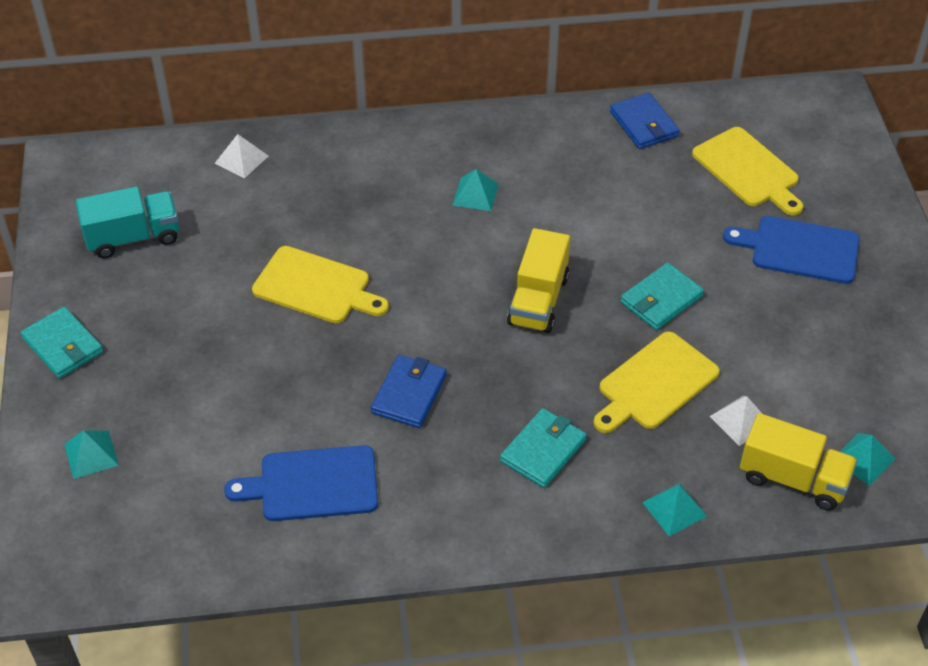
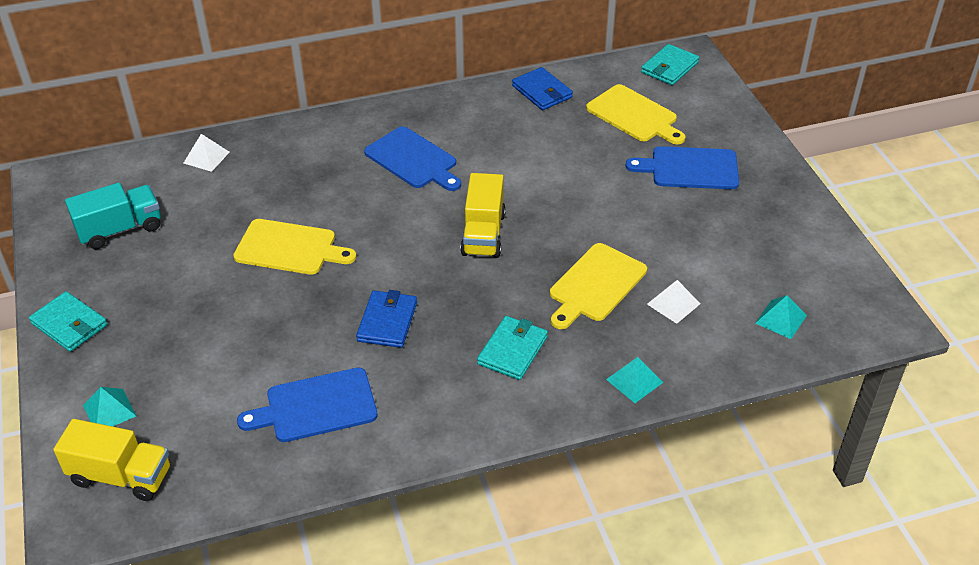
camera: 10 degrees left, 5 degrees down
(475, 194) = (413, 160): turquoise pyramid -> blue cutting board
(661, 299) = (586, 220): turquoise wallet -> turquoise wallet (669, 68)
(793, 479) = (727, 343): yellow truck -> yellow truck (121, 476)

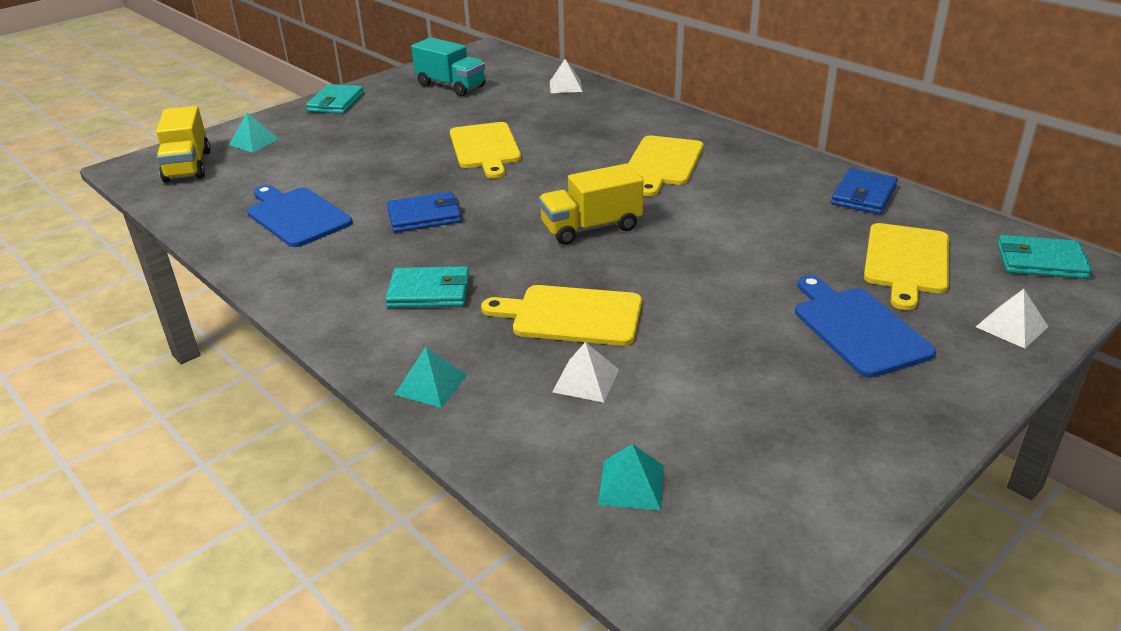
camera: 65 degrees right, 10 degrees down
(413, 160) = (663, 163): blue cutting board -> yellow cutting board
(724, 113) = (1011, 326): none -> white pyramid

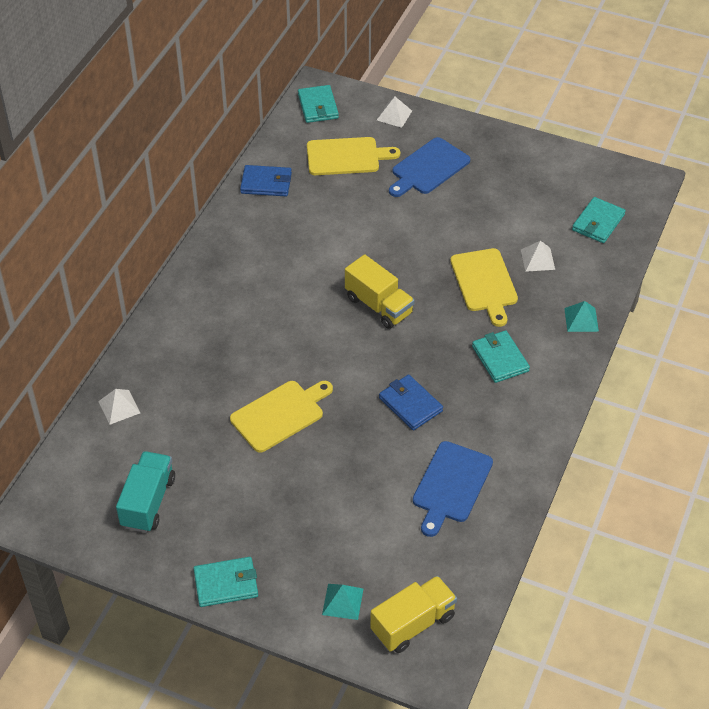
camera: 115 degrees left, 15 degrees up
(631, 484) = (598, 222): turquoise pyramid -> turquoise wallet
(663, 163) = (260, 294): yellow cutting board -> none

